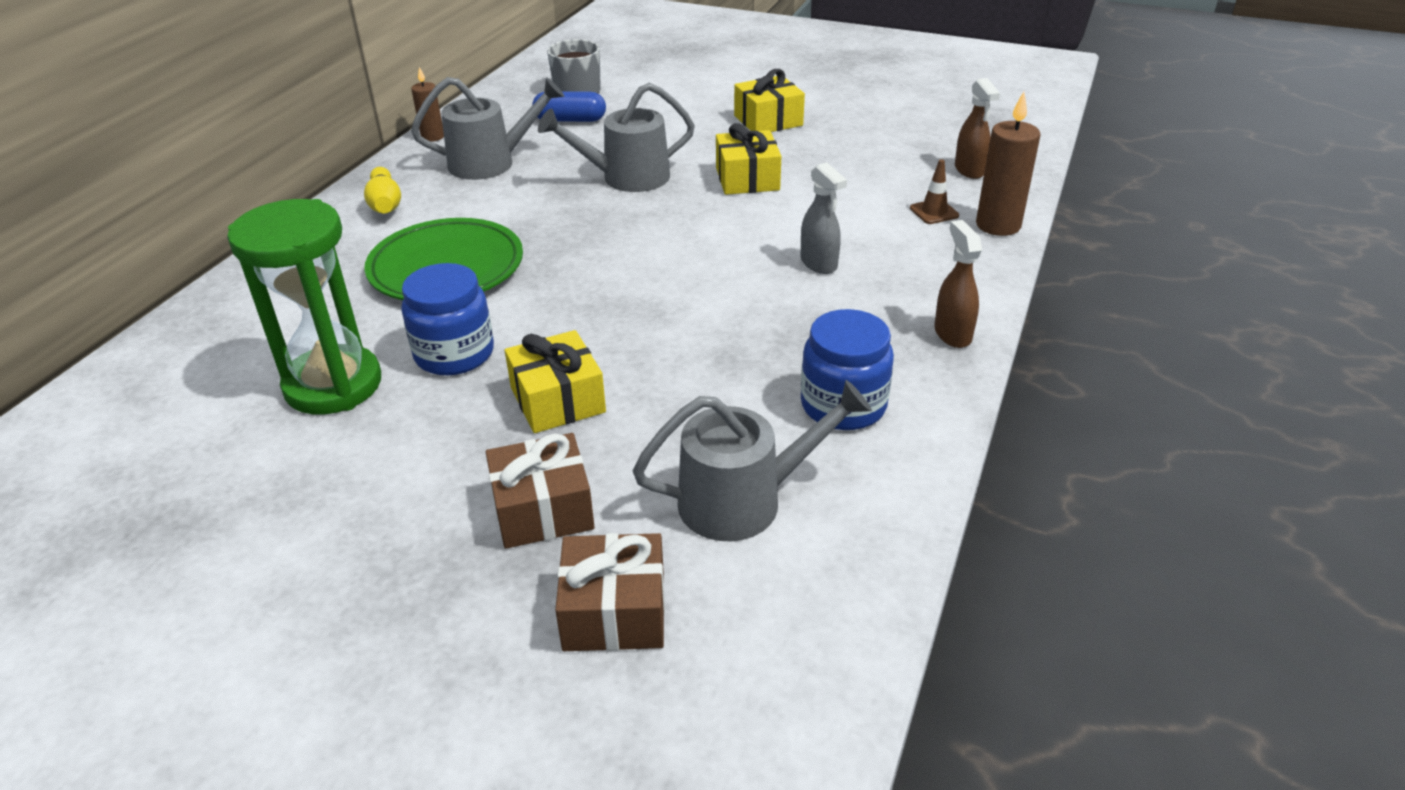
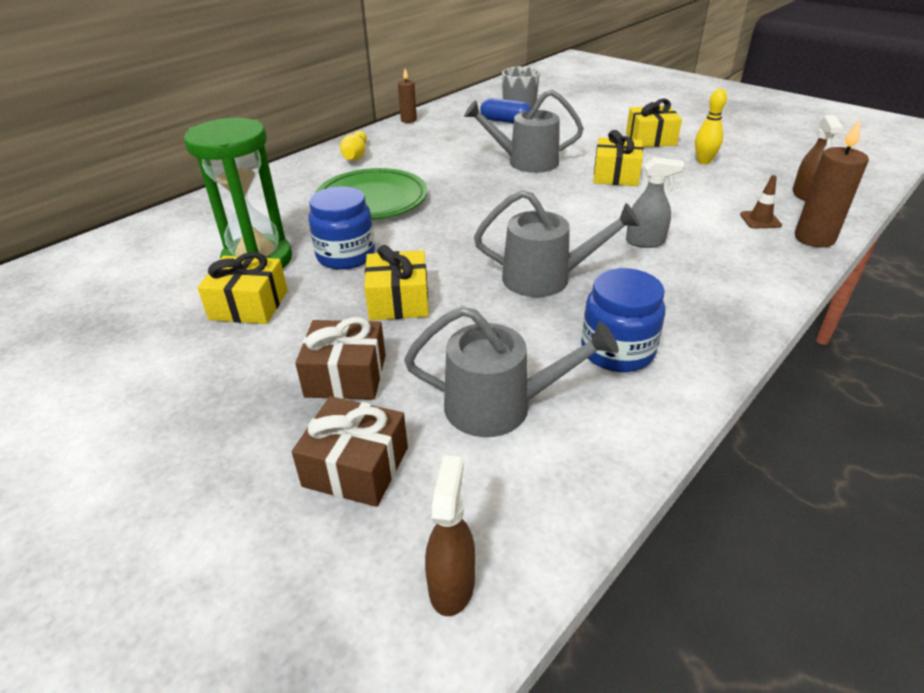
camera: 20 degrees right, 0 degrees up
(359, 448) = (249, 305): none -> yellow gift
(491, 163) = (437, 140): grey watering can -> grey watering can (546, 278)
(819, 263) = (645, 242): grey spray bottle -> grey spray bottle turned 75 degrees counterclockwise
(843, 143) = (703, 161): none -> yellow bowling pin
(952, 334) = (738, 314): brown spray bottle -> brown spray bottle (452, 584)

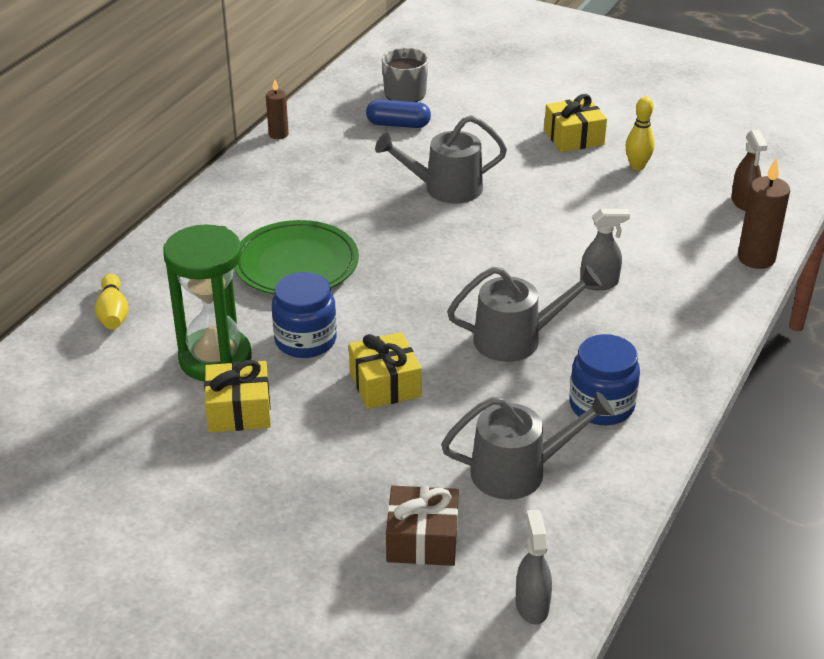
camera: 15 degrees left, 0 degrees up
(346, 376) = (373, 466): brown gift -> none
(355, 155) = (242, 200): yellow bowling pin -> yellow bowling pin (113, 313)
(452, 584) = (532, 605): brown spray bottle -> grey spray bottle
(615, 175) = (549, 197): yellow gift -> none
(760, 220) = (704, 241): brown traffic cone -> none

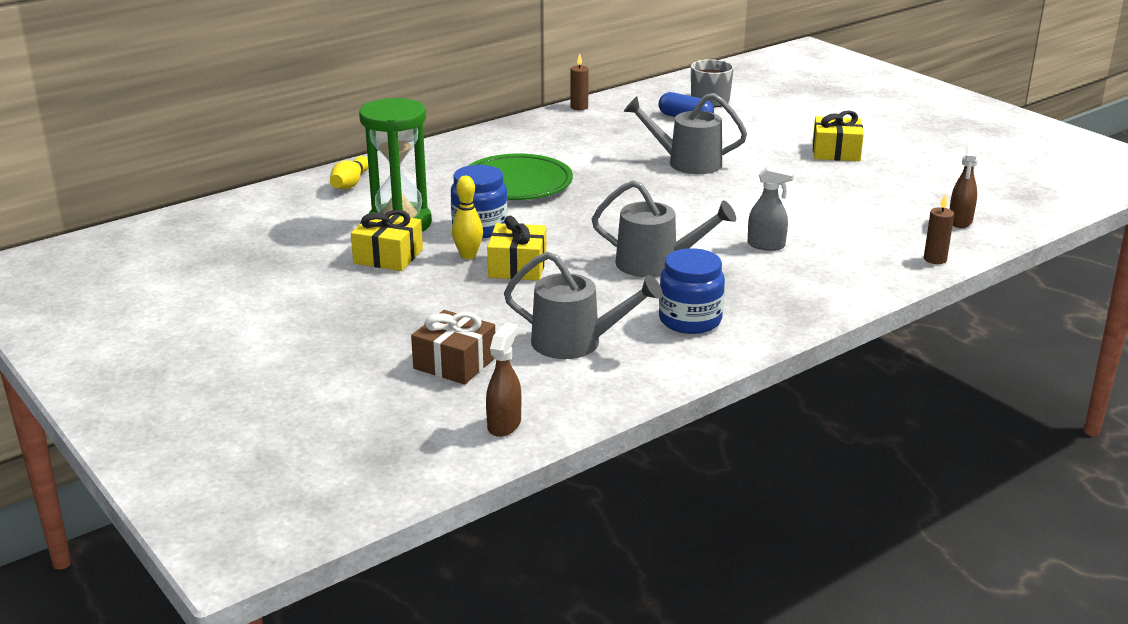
camera: 25 degrees right, 10 degrees down
(532, 605) = (504, 424): grey spray bottle -> brown spray bottle
(637, 166) = (878, 180): yellow bowling pin -> yellow bowling pin (468, 255)
(756, 258) = (935, 259): brown candle -> brown candle, size x0.60

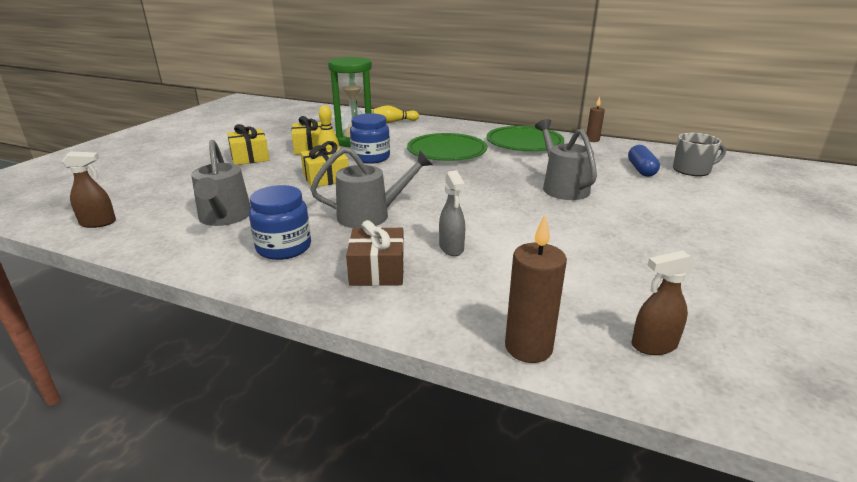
camera: 60 degrees right, 0 degrees up
(455, 363) = (180, 192): brown gift -> brown gift (377, 270)
(544, 139) = (524, 143): none -> green plate
(656, 264) = (371, 215): grey watering can -> grey watering can turned 90 degrees counterclockwise
(836, 152) = (697, 237): yellow gift -> yellow gift (250, 157)
(935, 259) = (528, 347): brown candle -> brown candle, size x1.65

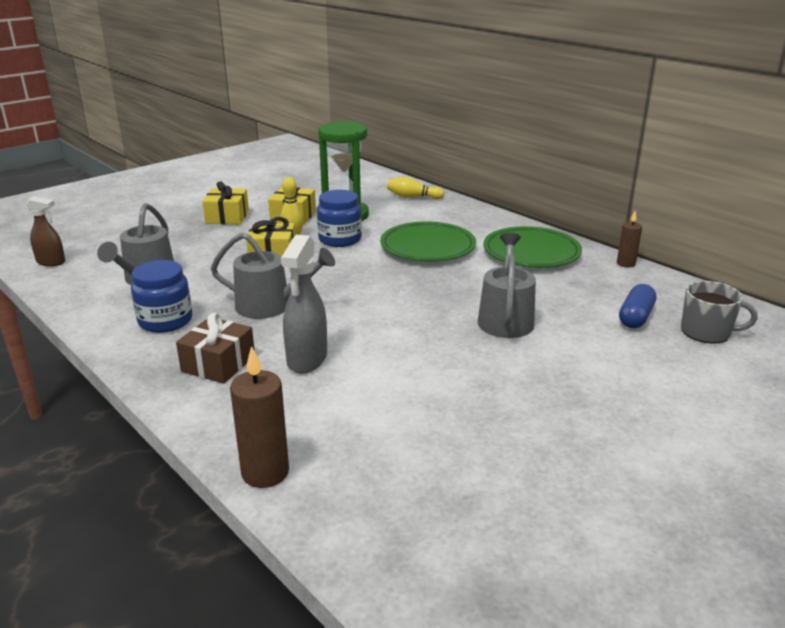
camera: 25 degrees right, 0 degrees up
(451, 248) = (307, 359): grey spray bottle -> grey spray bottle, size x1.52
(653, 345) = (380, 509): brown spray bottle -> none

